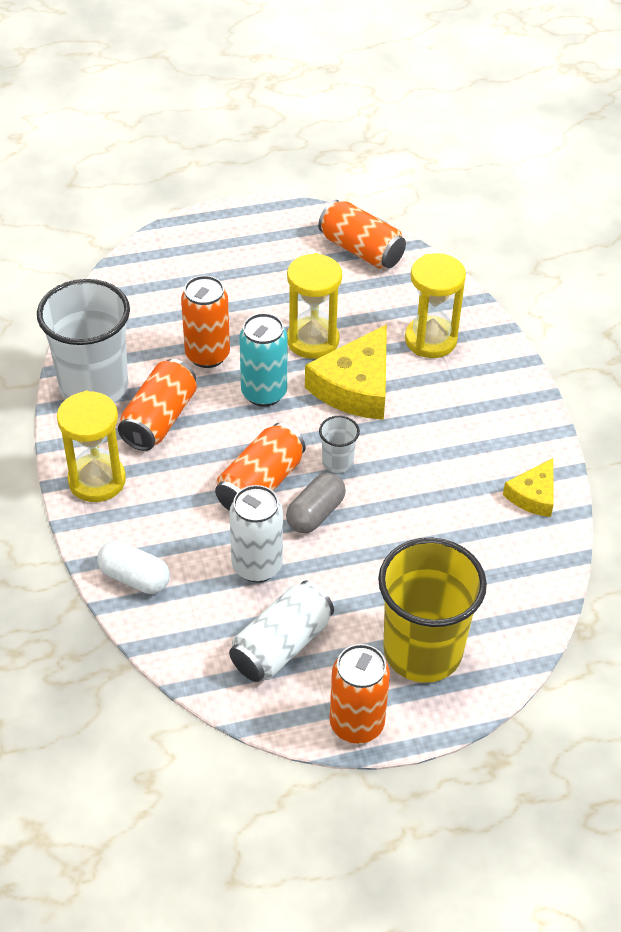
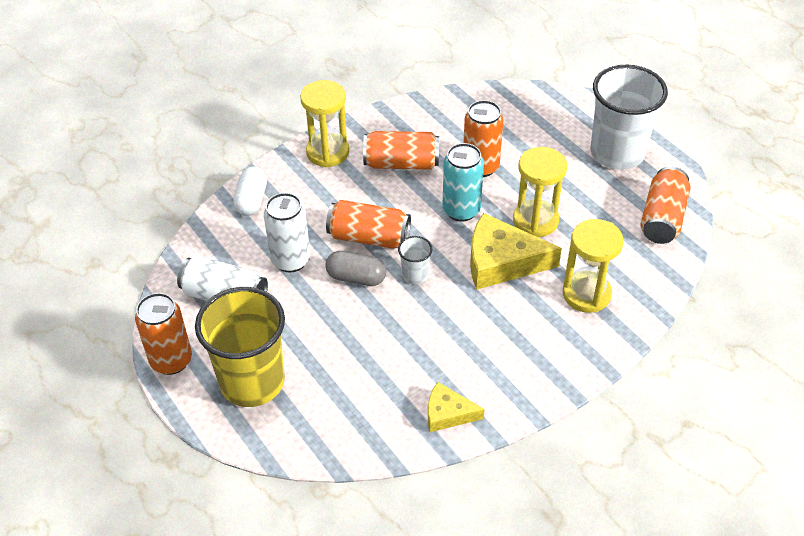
camera: 70 degrees right, 0 degrees up
(94, 386) = (413, 120): white cup -> white cup (617, 153)

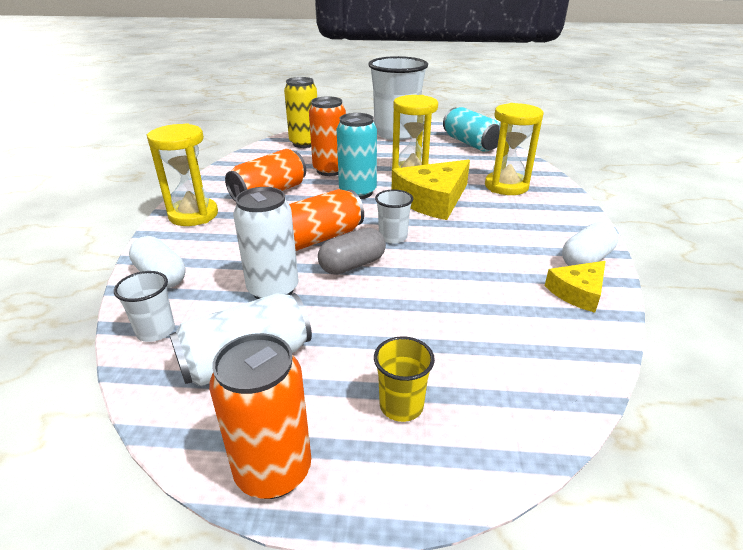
camera: 50 degrees left, 15 degrees down
(209, 242) = (155, 331): none -> white cup
(252, 381) = (401, 405): yellow cup -> yellow cup, size x0.44
(502, 401) = (586, 259): none -> white capsule
(513, 112) = (304, 143): none -> yellow can
(662, 218) = (470, 143): orange can -> turquoise can

